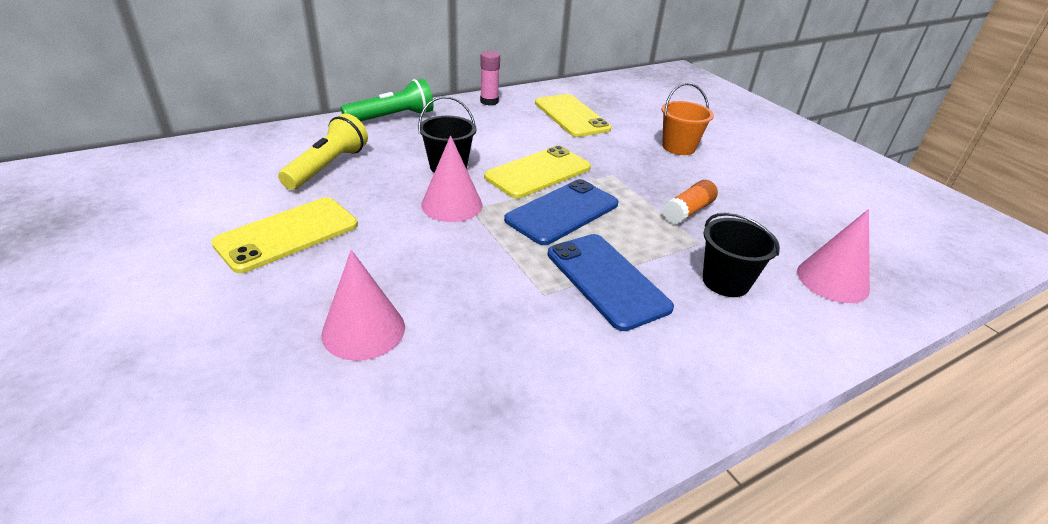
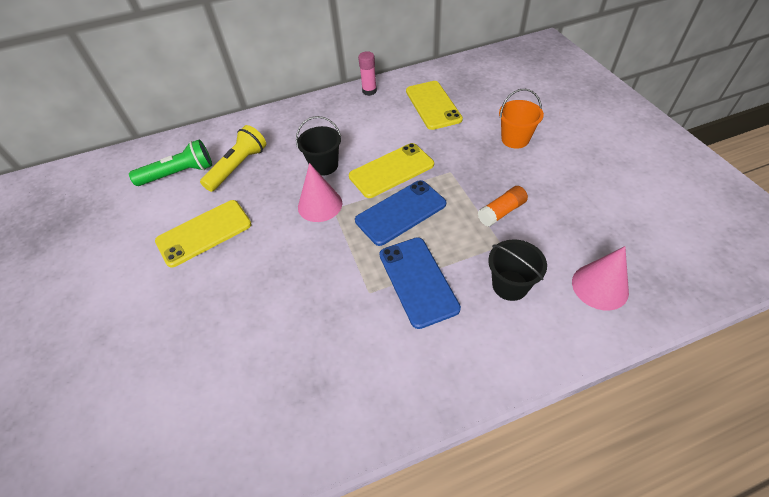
camera: 15 degrees right, 15 degrees up
(363, 330) = (242, 319): pink cone -> none
(392, 117) = (291, 113): green flashlight -> green flashlight (179, 174)

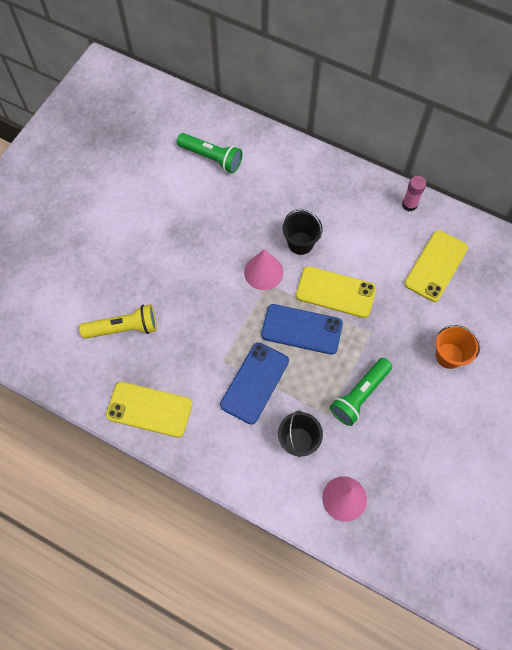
camera: 45 degrees right, 15 degrees up
(204, 233) = (182, 224): yellow phone -> yellow phone (149, 409)
(238, 167) = (250, 188): yellow flashlight -> yellow flashlight (123, 328)
(501, 212) = (359, 395): orange glue stick -> green flashlight

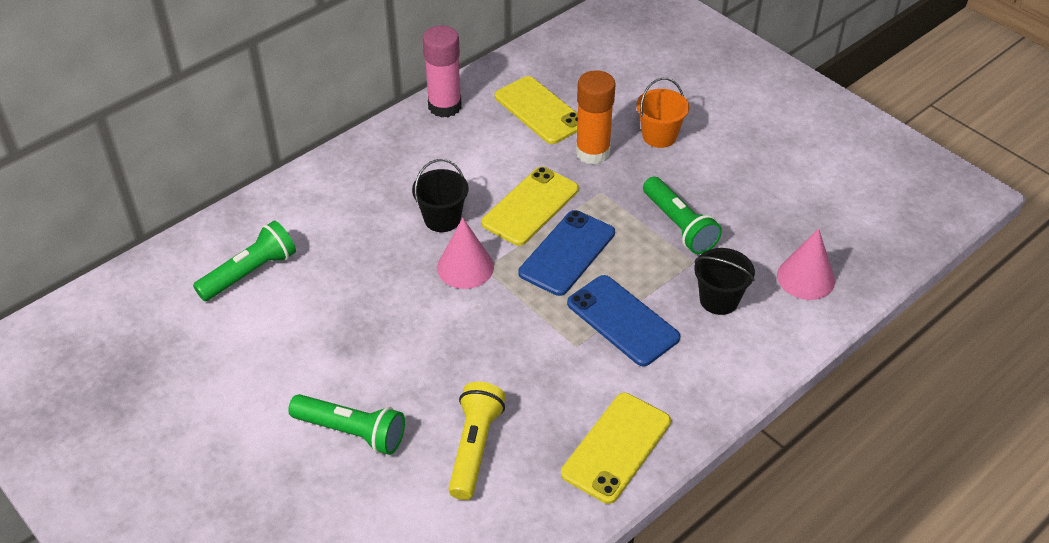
camera: 70 degrees left, 20 degrees down
(114, 259) = (352, 432): none -> green flashlight
(408, 315) = (592, 152): none -> orange glue stick
(409, 204) = (444, 106): pink glue stick -> pink glue stick, size x1.63

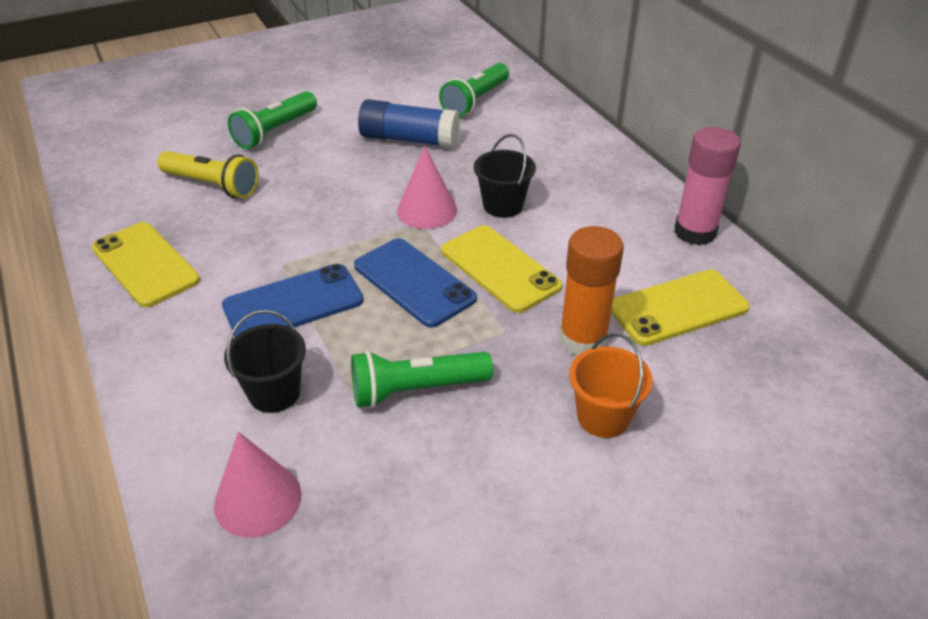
camera: 105 degrees right, 5 degrees down
(250, 273) = (475, 101): green flashlight -> green flashlight turned 60 degrees clockwise
(344, 309) = (409, 140): none -> blue glue stick

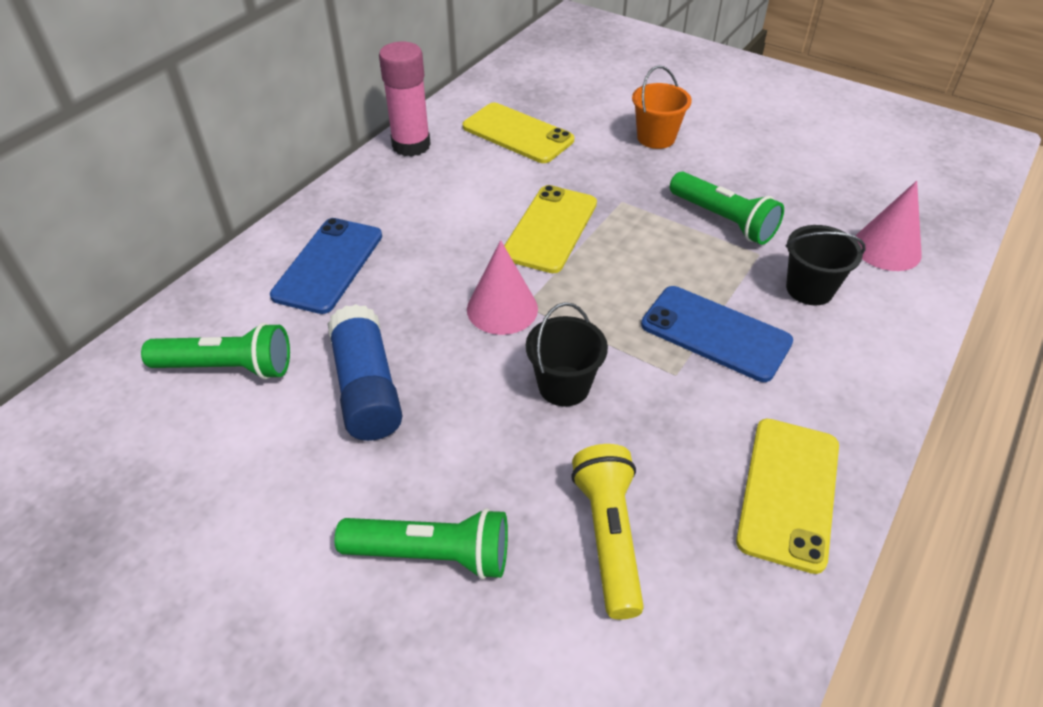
camera: 120 degrees left, 5 degrees up
(414, 282) = (615, 270): blue phone -> blue phone (328, 265)
(503, 205) = (453, 260): black bucket -> black bucket (564, 386)
(583, 339) = (593, 164): orange glue stick -> none

